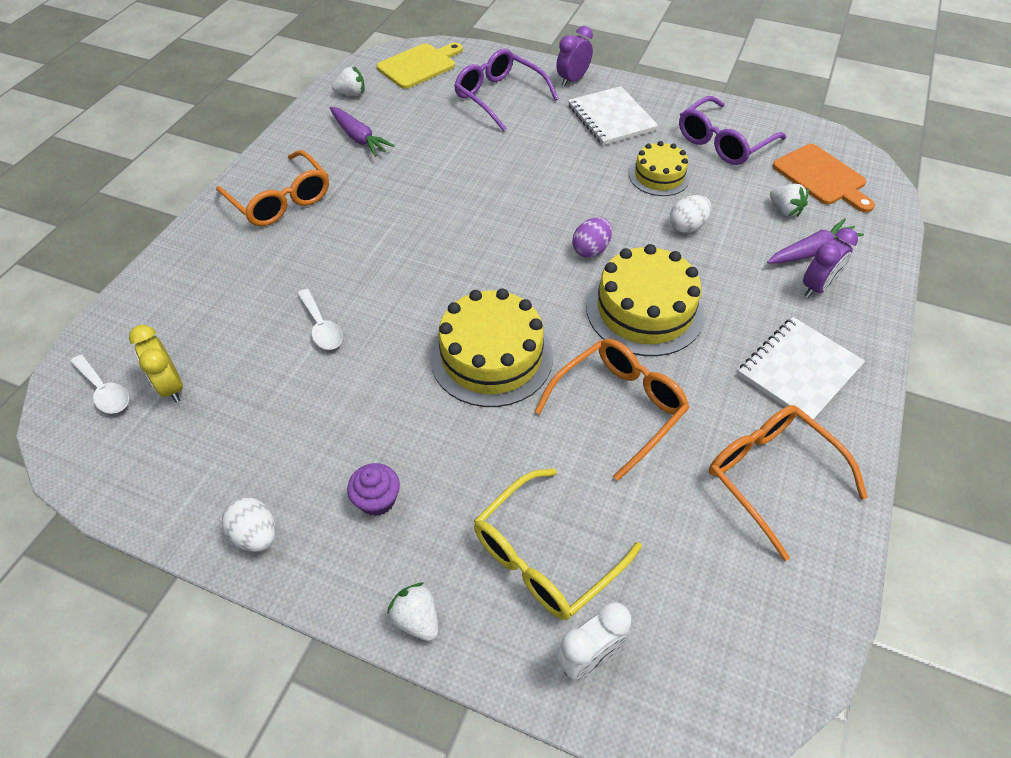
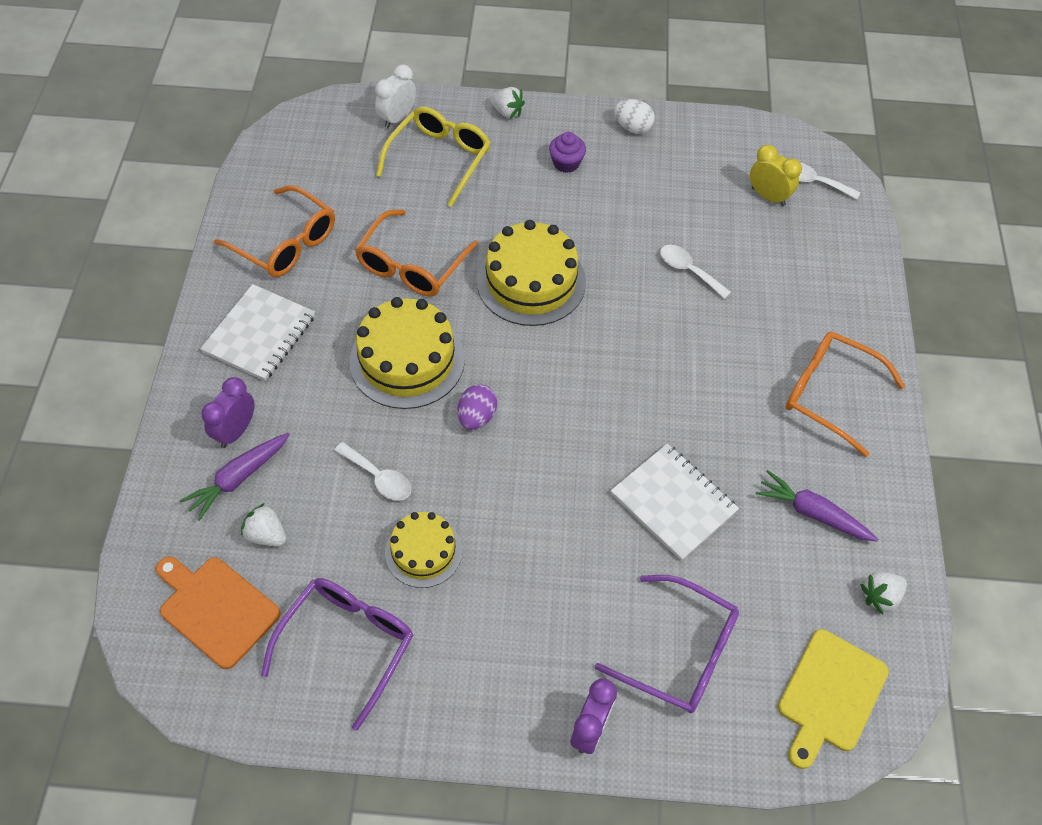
camera: 160 degrees right, 5 degrees up
(611, 118) = (509, 651): white notebook -> white notebook (673, 503)
(687, 226) = (379, 477): white egg -> white spoon

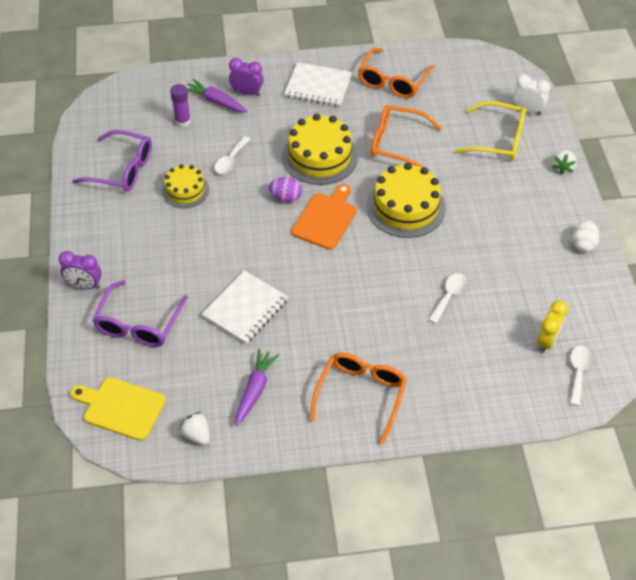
camera: 80 degrees right, 5 degrees down
(216, 609) = (135, 112): orange cutting board -> orange cutting board (325, 219)
(266, 535) = (183, 121): white strawberry -> purple glue stick
(566, 163) = (526, 209): purple cupcake -> none

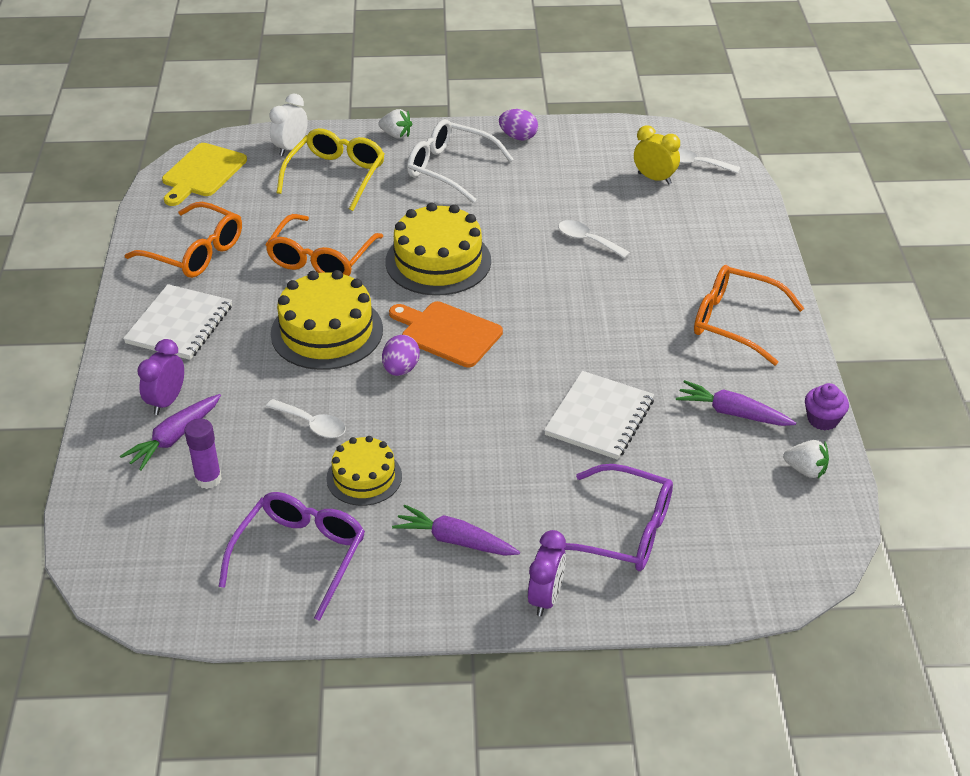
camera: 85 degrees left, 10 degrees down
(121, 408) = (770, 549): yellow cutting board -> yellow cutting board (202, 173)
(132, 238) = (455, 540): none -> purple carrot
(197, 435) = (805, 470): white strawberry -> white strawberry turned 120 degrees counterclockwise
(245, 308) = (599, 417): white notebook -> white notebook turned 75 degrees clockwise
(251, 450) = (822, 419): none -> purple cupcake
(525, 204) = (450, 169): none -> white glasses
(583, 244) = (518, 137): white egg -> purple egg

